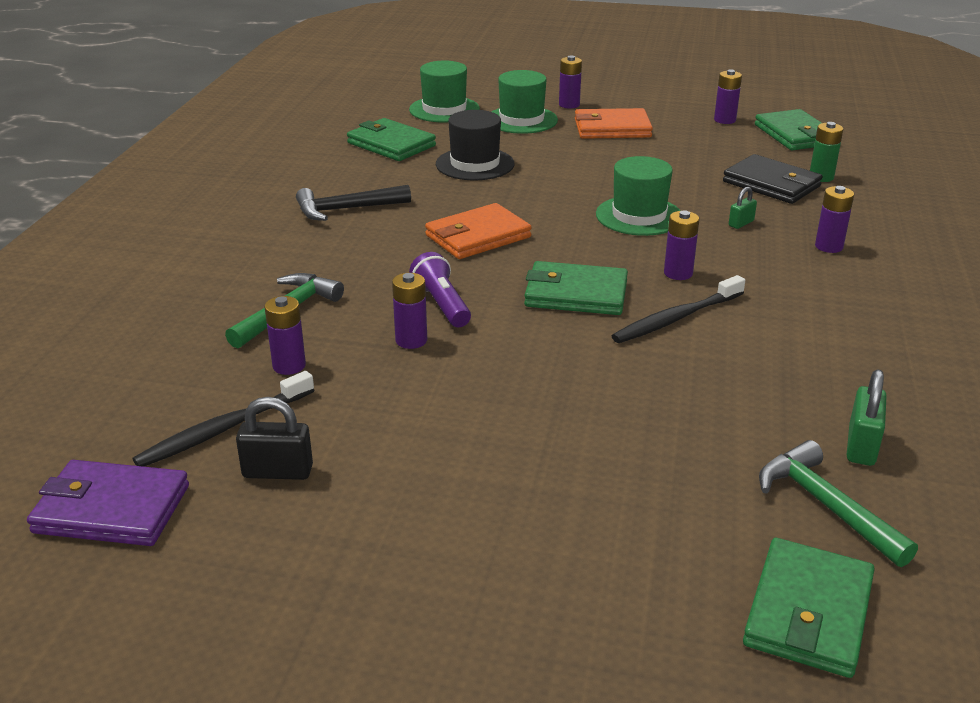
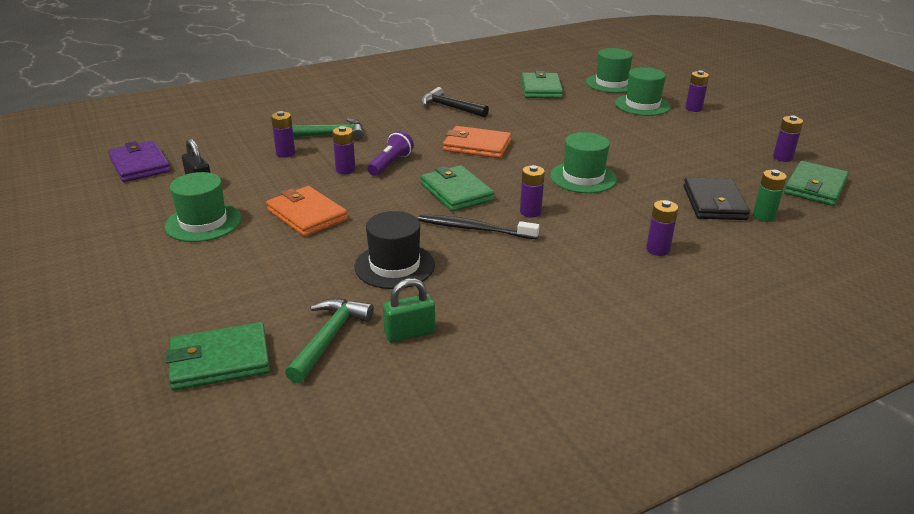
camera: 50 degrees right, 0 degrees up
(223, 429) = (218, 161): black toothbrush -> none
(408, 507) = (203, 222): none -> green hat
(475, 164) = (559, 115): black hat -> black hat (394, 266)
(612, 128) = (687, 131): orange wallet -> orange wallet (306, 215)
(741, 223) = (634, 210): green padlock -> none

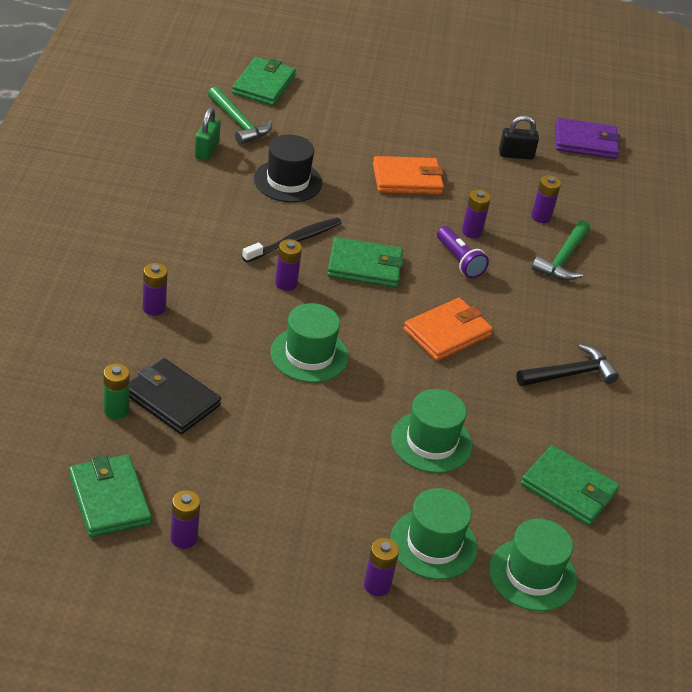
camera: 120 degrees right, 10 degrees up
(203, 222) = (444, 135): green hat -> green hat (431, 442)

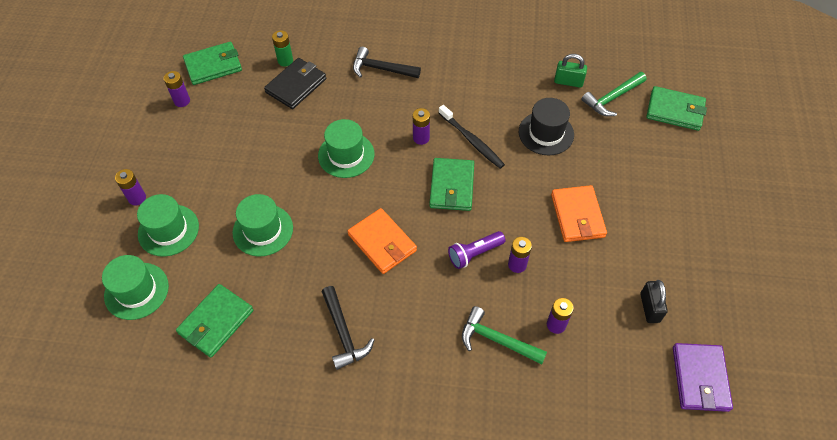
camera: 95 degrees right, 15 degrees up
(154, 308) = (381, 69): purple battery -> black hammer

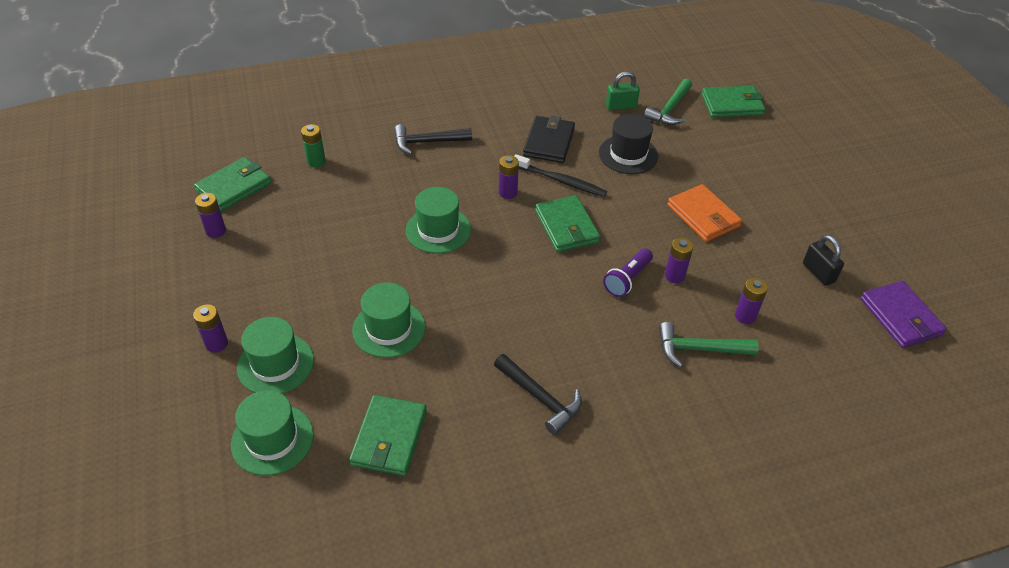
camera: 25 degrees left, 10 degrees down
(296, 85) = (343, 181): black wallet -> black wallet (549, 142)
(382, 243) = (527, 299): orange wallet -> none

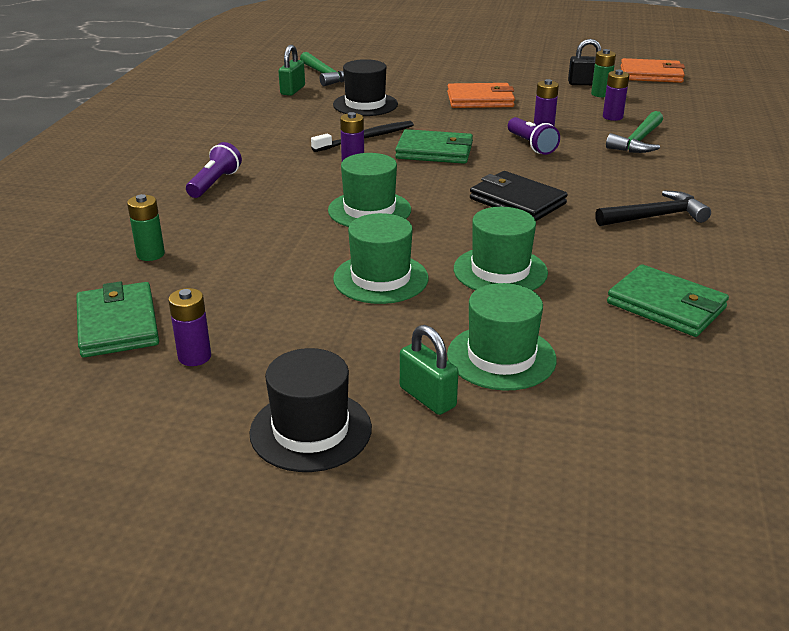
camera: 60 degrees left, 15 degrees down
(166, 306) = (311, 430): none -> black hat
(216, 344) = (427, 397): purple battery -> green padlock
(272, 439) = (629, 384): green hat -> green hat (380, 278)
(427, 142) = (214, 183): black hammer -> purple flashlight
(549, 142) = (301, 129): black wallet -> black wallet (517, 201)
(732, 105) = (352, 56): green wallet -> none
(799, 292) = (600, 94): none -> green battery
(900, 317) = (651, 75): purple wallet -> orange wallet

